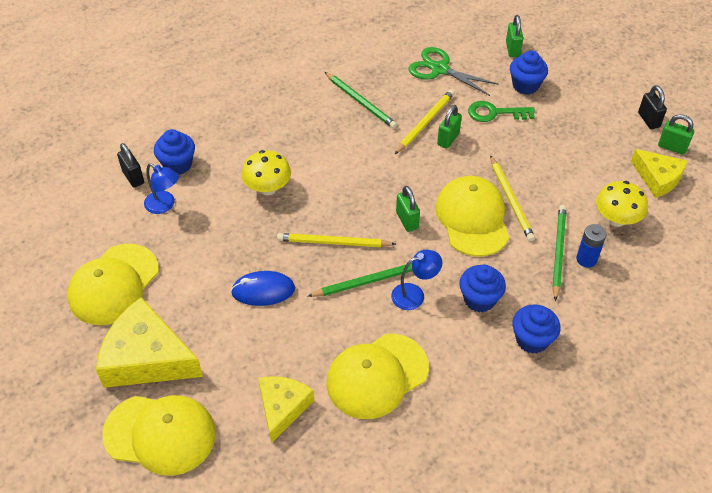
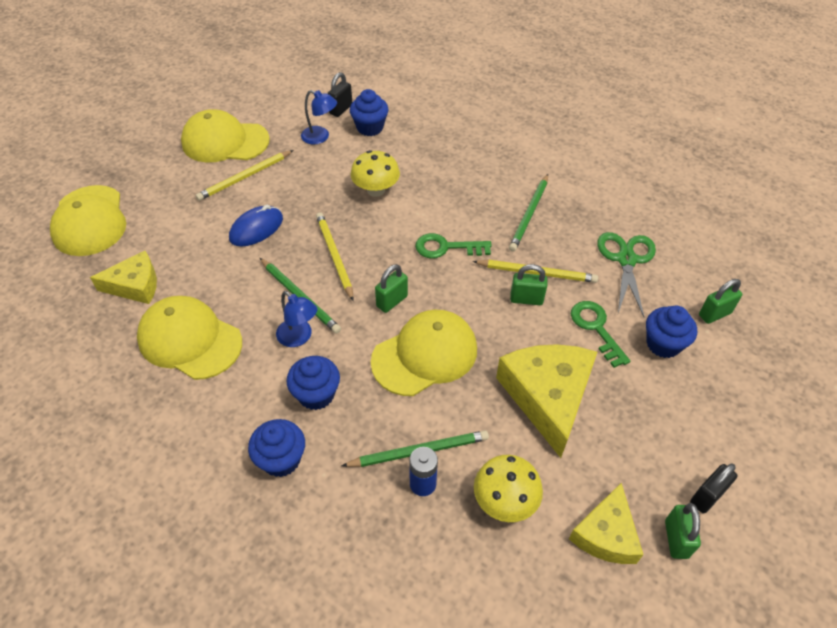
camera: 65 degrees right, 0 degrees up
(147, 357) = (160, 186): yellow cheese -> yellow cheese (548, 397)
(164, 205) = (320, 137): blue lamp -> blue lamp turned 75 degrees counterclockwise
(263, 290) = (256, 229): blue mouse -> blue mouse turned 75 degrees clockwise
(367, 165) = (447, 248): none -> green key
(511, 200) = (472, 382): yellow pencil -> yellow pencil (245, 177)

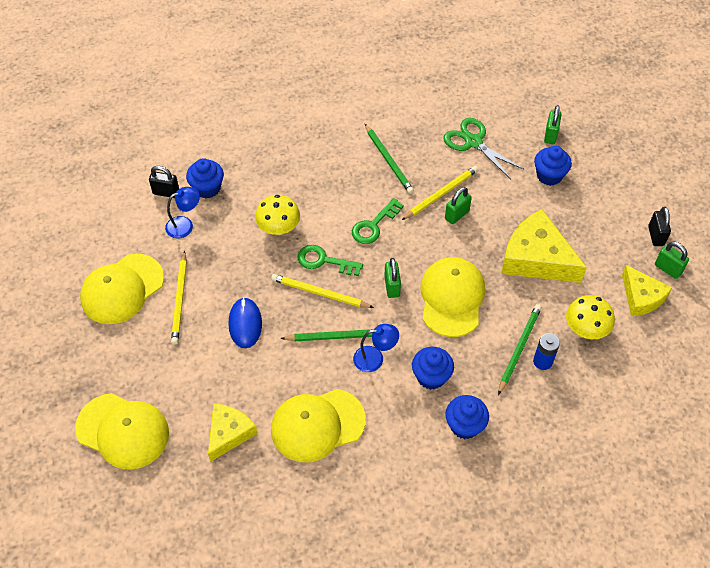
camera: 50 degrees left, 5 degrees up
(341, 109) = (166, 192): black padlock -> black padlock turned 60 degrees counterclockwise
(596, 329) = (510, 198): green key -> green key (324, 261)

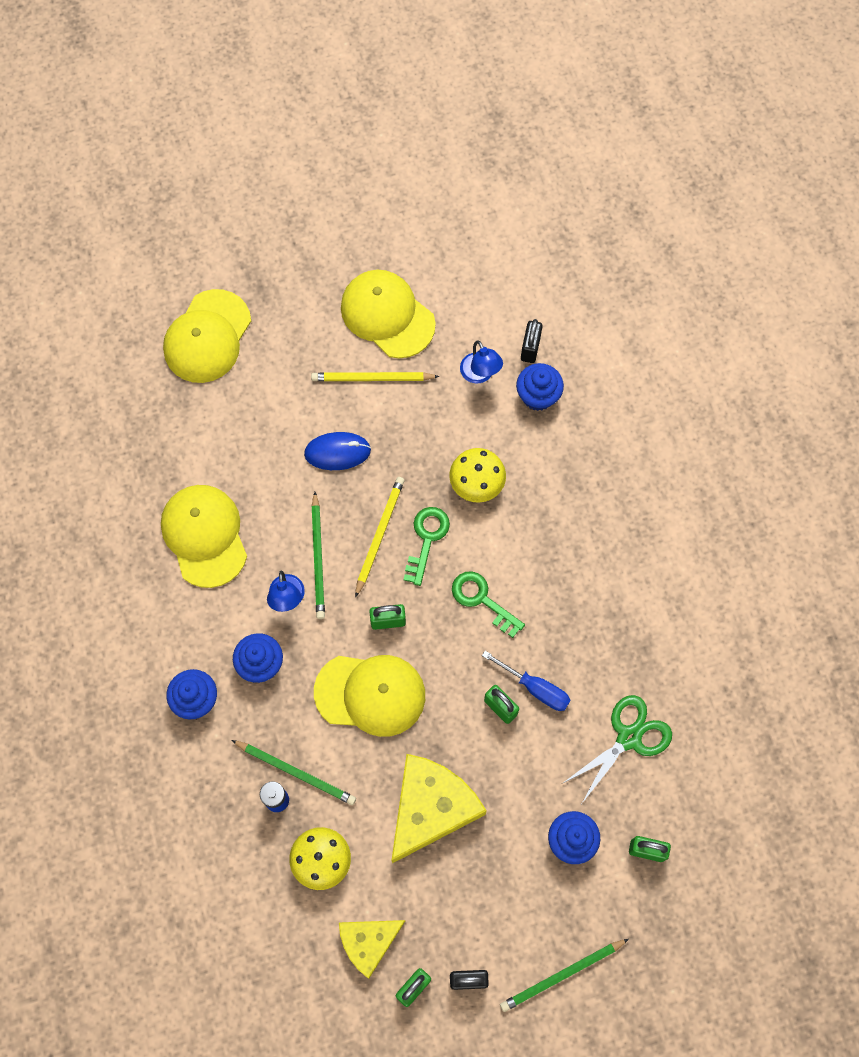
camera: 90 degrees right, 15 degrees up
(229, 433) = (199, 443): yellow cheese -> none
(388, 160) = (591, 620): green pencil -> green pencil (562, 975)
(441, 194) = (535, 688): yellow pencil -> blue screwdriver

